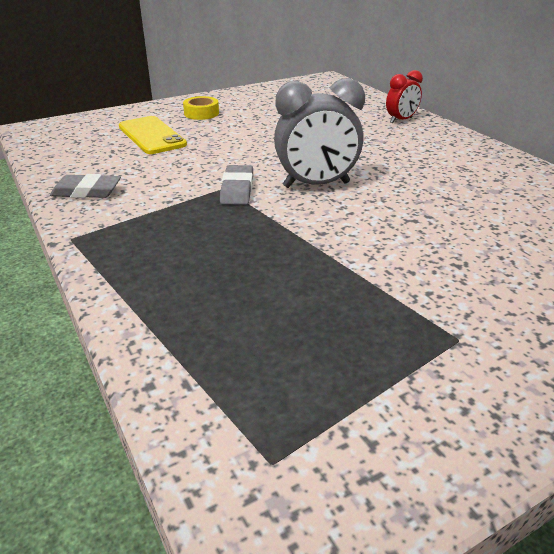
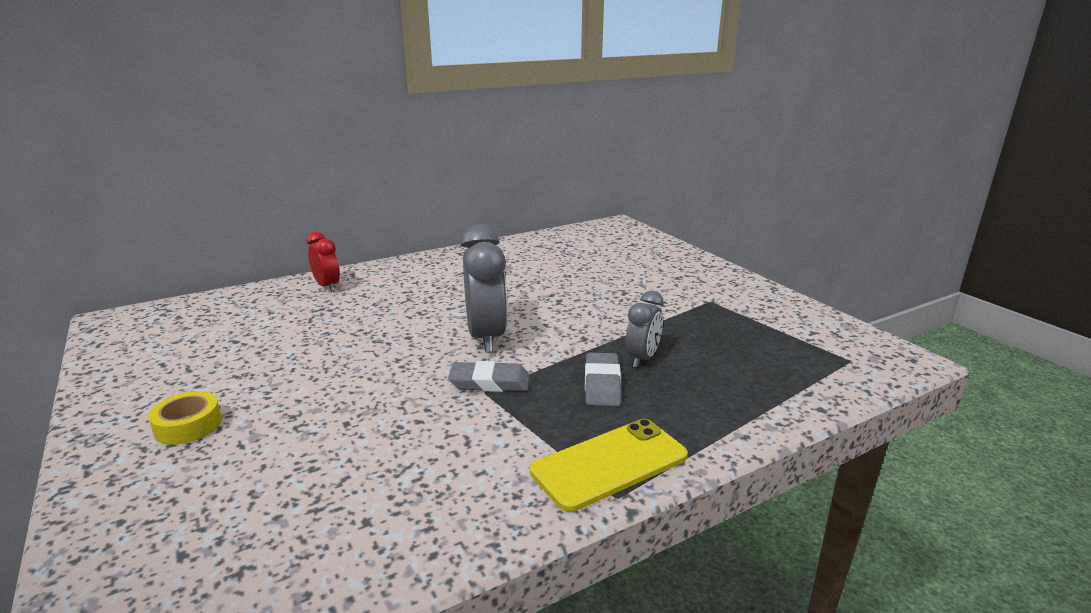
camera: 90 degrees left, 10 degrees down
(87, 191) = (478, 508): grey eraser -> grey eraser (602, 384)
(151, 136) = (267, 470): yellow phone -> yellow phone (610, 464)
(276, 264) = (642, 358): none -> grey clock

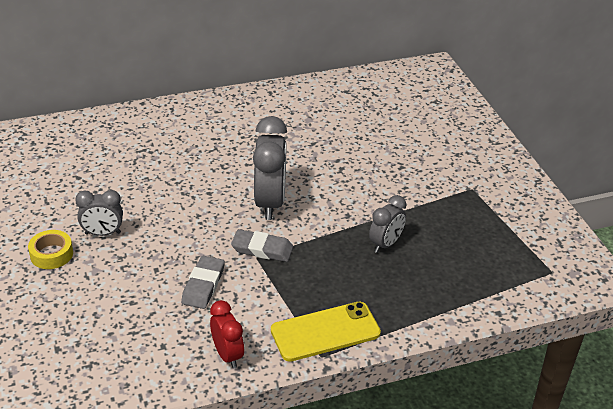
camera: 10 degrees right, 15 degrees up
(267, 392) = (103, 233): none -> grey clock
(327, 286) = (150, 122): red clock -> red clock (227, 355)
(602, 384) = (345, 264): grey eraser -> grey eraser (203, 285)

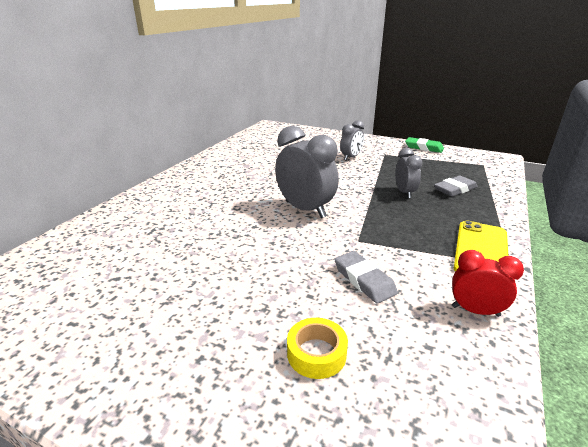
camera: 45 degrees left, 10 degrees down
(51, 254) = (190, 356): yellow tape -> yellow tape (316, 353)
(103, 233) = (215, 302): grey clock -> grey clock (351, 157)
(262, 249) = (352, 234): grey eraser -> grey eraser (455, 189)
(540, 207) = (424, 148): none -> green eraser

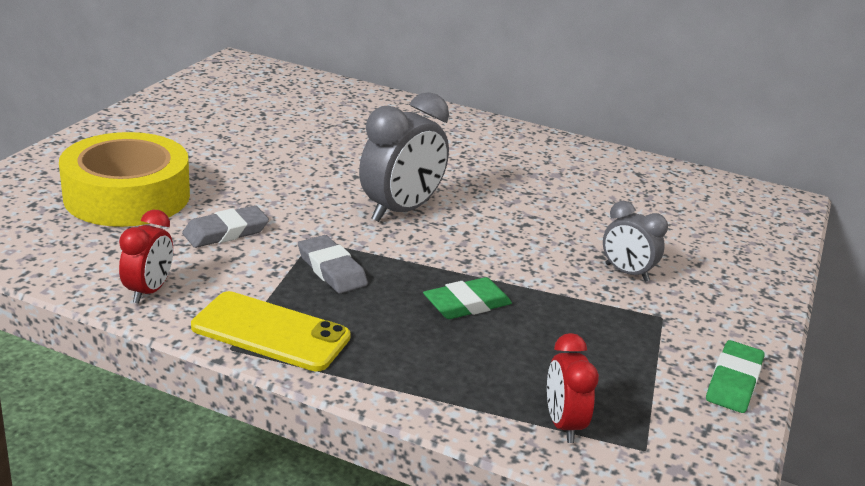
camera: 85 degrees right, 0 degrees up
(316, 353) = (127, 196): yellow tape -> yellow tape, size x2.25
(404, 192) = (467, 304): grey clock -> green eraser
(455, 189) = (489, 365): grey eraser -> grey eraser (331, 269)
(483, 177) = (563, 424): none -> red clock

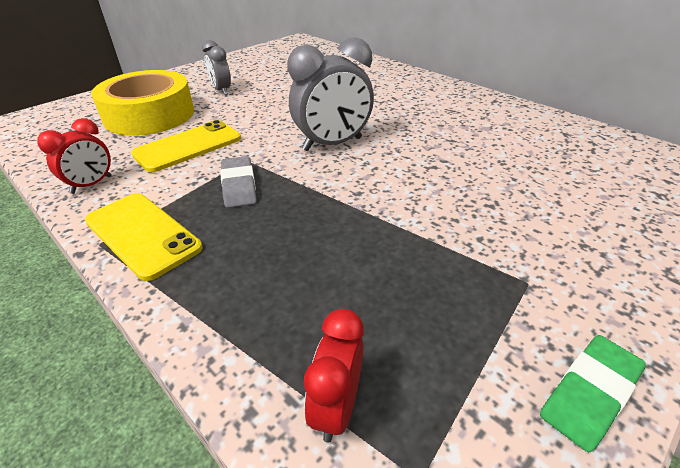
camera: 25 degrees right, 10 degrees up
(226, 232) = (188, 146): grey eraser -> yellow phone
(467, 304) = (329, 235): green eraser -> none
(626, 273) = (509, 226): grey clock -> grey clock (221, 90)

